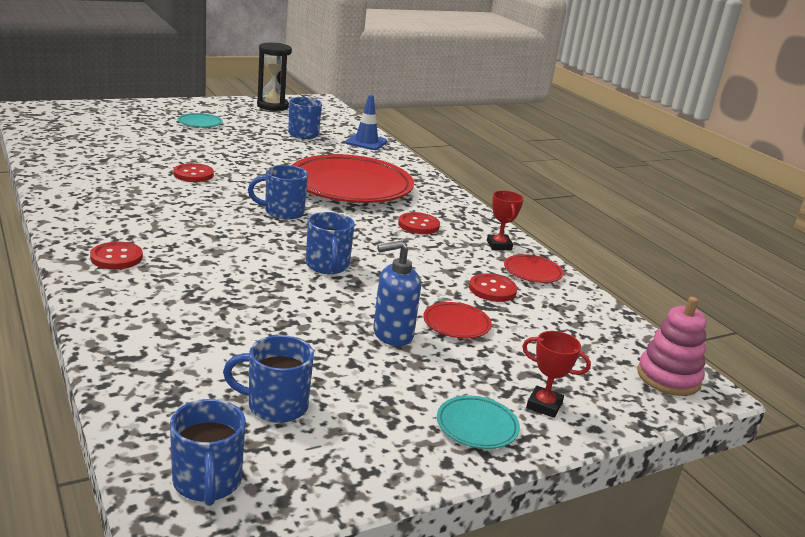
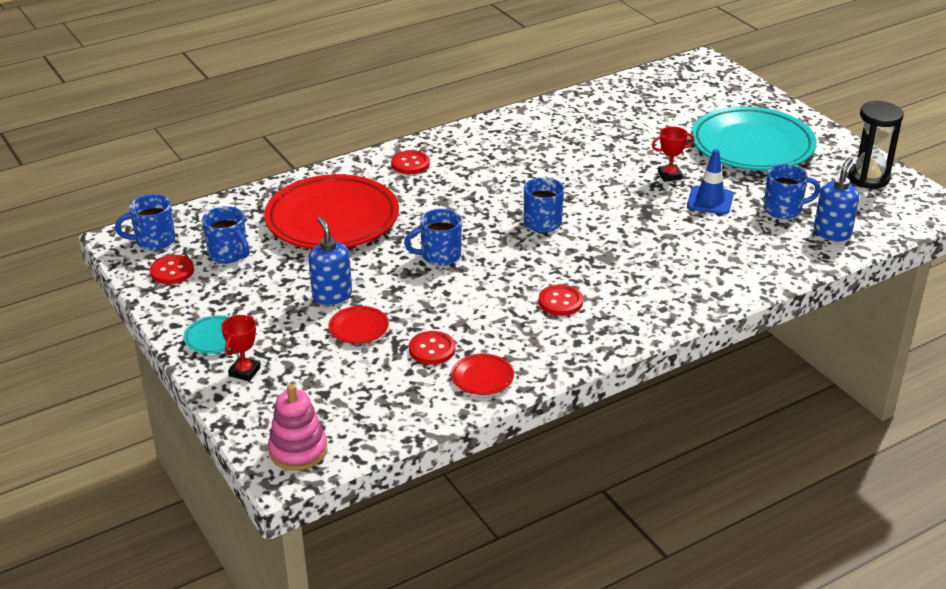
camera: 90 degrees right, 10 degrees up
(193, 174) = (600, 166): red button -> red button (172, 271)
(200, 123) = (752, 146): turquoise plate -> turquoise plate, size x2.49
(275, 406) = (229, 254): blue mug -> blue mug turned 135 degrees clockwise
(341, 129) = (832, 233): none -> blue soap dispenser
(350, 186) = (638, 253): red plate -> red plate (332, 219)
(366, 142) = (798, 254): blue traffic cone -> blue traffic cone (710, 201)
(499, 245) = (538, 356): red trophy -> red trophy (669, 175)

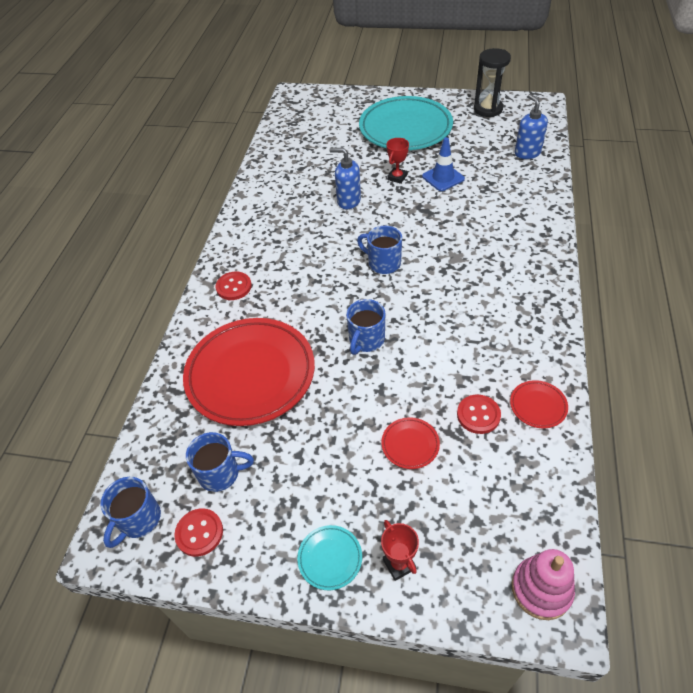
camera: 45 degrees left, 15 degrees up
(332, 295) = (351, 436): blue soap dispenser -> blue soap dispenser (348, 201)
(560, 302) = (485, 310): red button -> none
(784, 209) = (484, 156): blue mug -> none

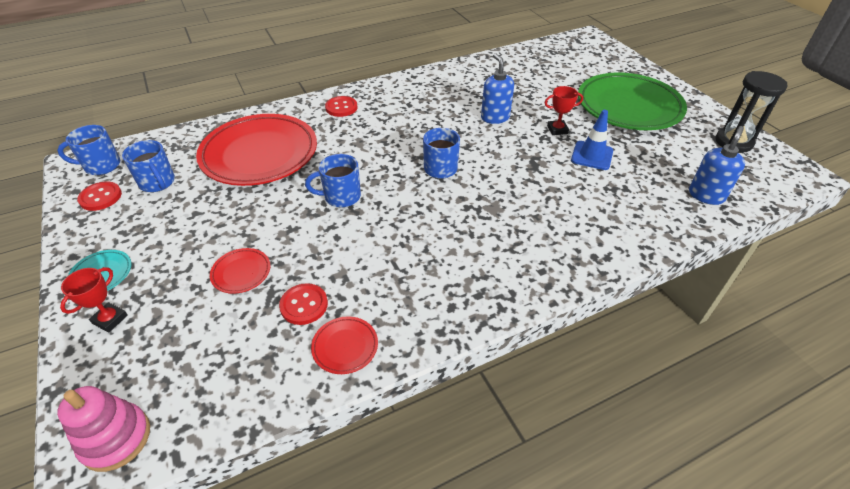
camera: 50 degrees right, 5 degrees down
(405, 128) = (628, 107): turquoise plate -> green plate

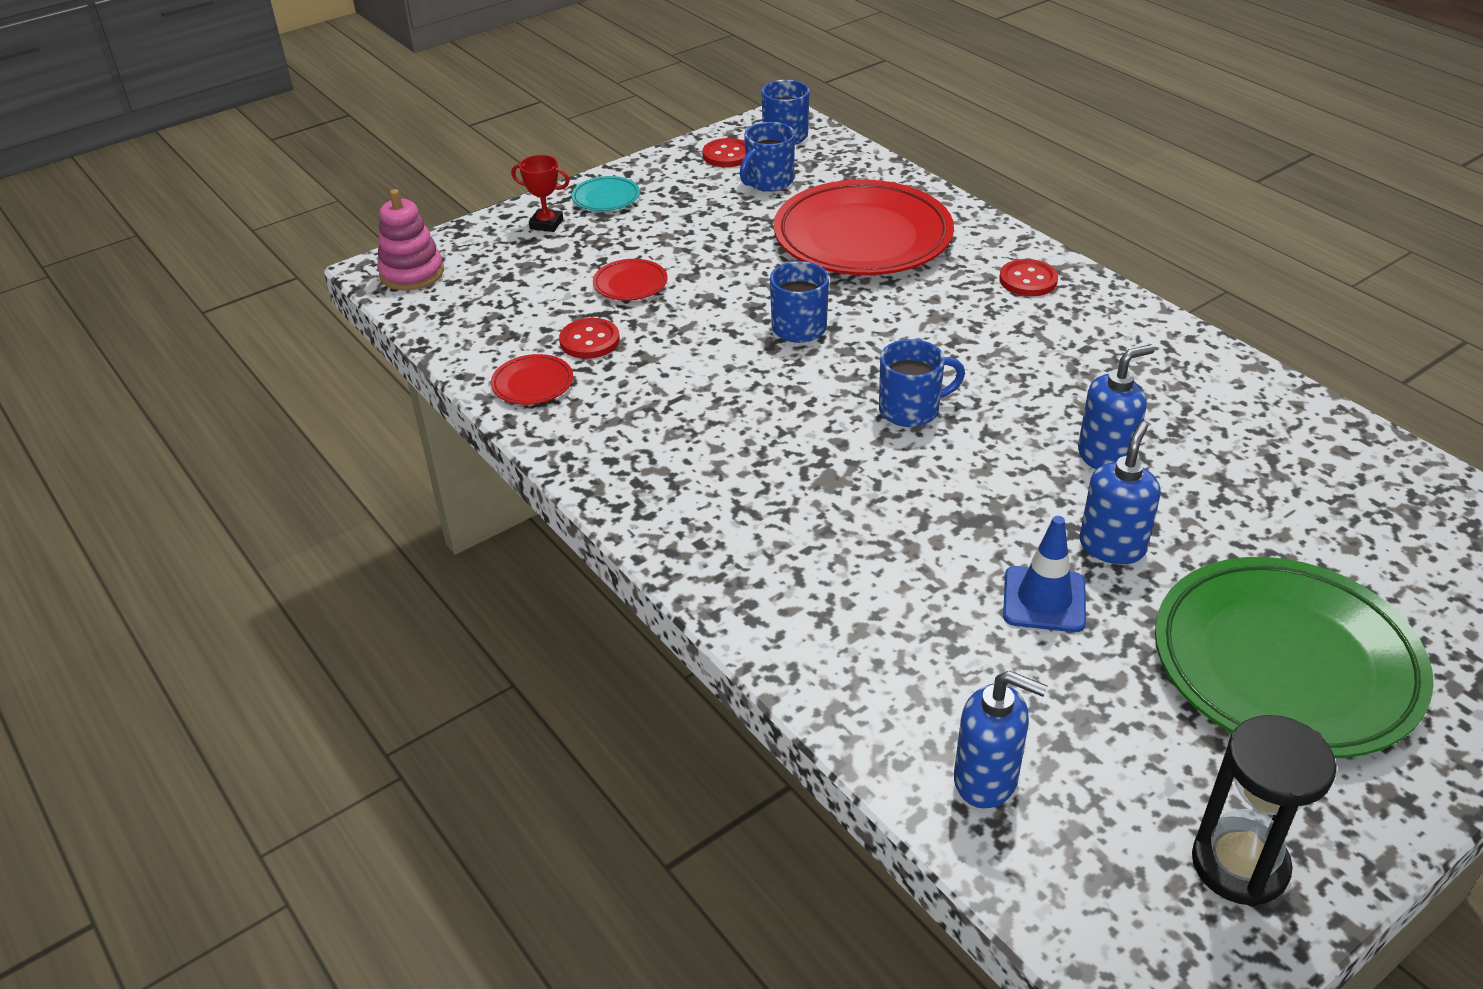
camera: 80 degrees right, 5 degrees down
(557, 130) = (1112, 546): red trophy -> blue soap dispenser

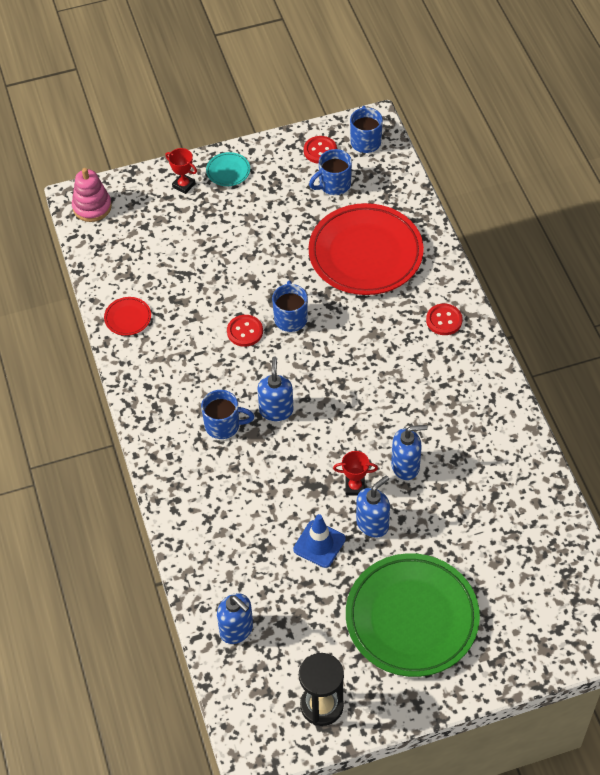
camera: 20 degrees right, 15 degrees up
(589, 341) = (171, 293): red button -> red button (245, 331)
(630, 284) = (211, 253): red plate -> none
(847, 439) = (276, 410): none -> blue soap dispenser
(911, 410) = (321, 400): blue mug -> blue mug (223, 425)
(1045, 505) = (355, 487): none -> red trophy

